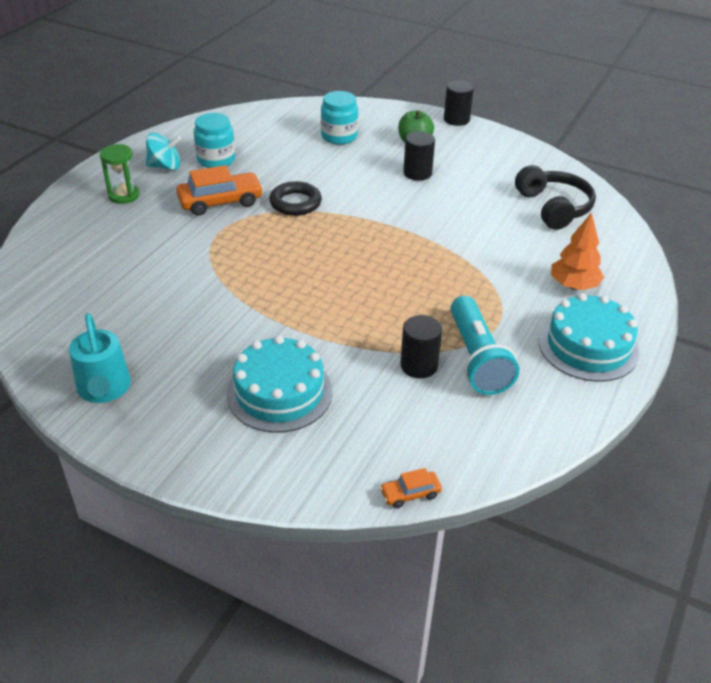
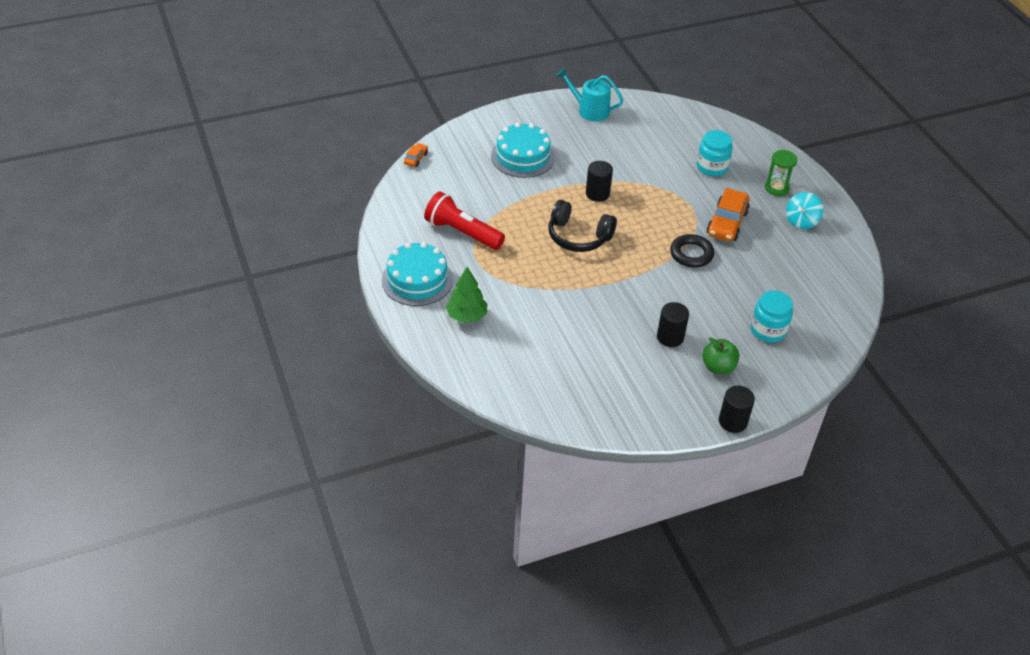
camera: 130 degrees right, 5 degrees up
(216, 160) = (789, 248): turquoise jar -> turquoise jar (712, 167)
(419, 365) = (483, 210): black cylinder -> black cylinder (597, 193)
(477, 359) = (462, 232): turquoise flashlight -> red flashlight
(553, 207) = (550, 376): black headphones -> black headphones (578, 236)
(573, 285) = (466, 316): orange tree -> green tree

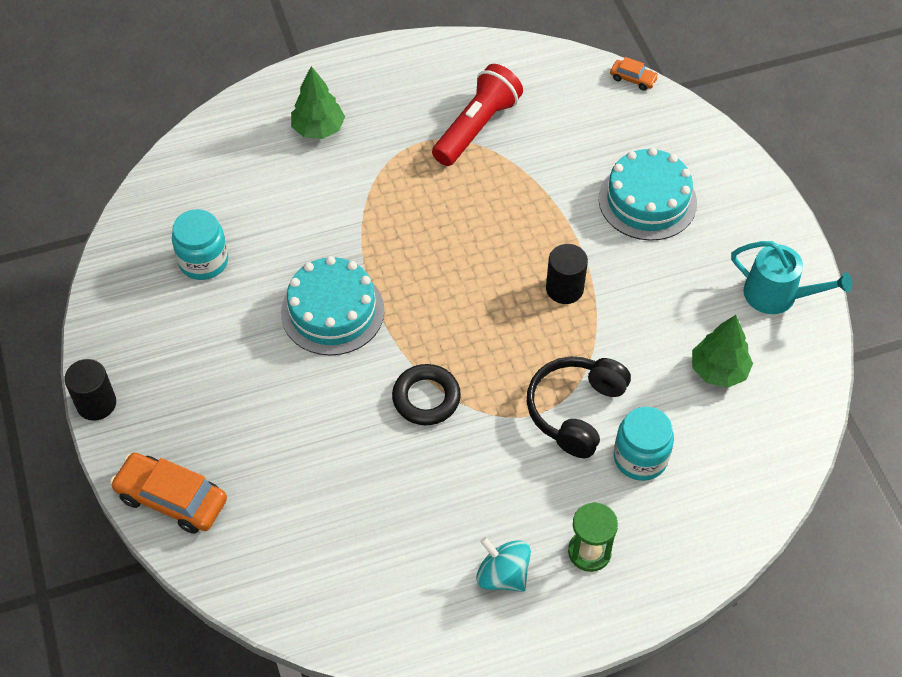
camera: 95 degrees right, 10 degrees up
(417, 280) = (387, 81): turquoise cake -> turquoise cake (332, 311)
(578, 236) = (467, 257): black headphones -> black headphones (575, 410)
(589, 110) = (777, 295): turquoise watering can -> turquoise watering can turned 90 degrees clockwise
(647, 135) = (718, 371): none -> green tree
(670, 337) = (257, 349): black cylinder -> none
(718, 367) = (194, 400): green apple -> none
(727, 223) = (498, 459): orange car -> orange car (172, 499)
(768, 330) = (257, 477): turquoise jar -> turquoise jar (203, 261)

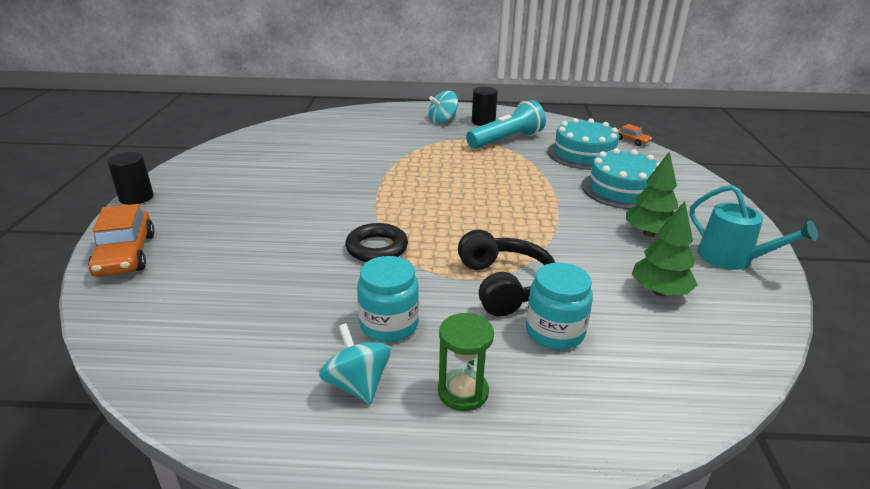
camera: 20 degrees right, 25 degrees down
(172, 499) = (126, 254): orange car -> orange car turned 150 degrees counterclockwise
(203, 261) = (277, 156): turquoise jar -> turquoise jar (389, 325)
(318, 129) = (399, 124): green tree -> green tree (649, 233)
(332, 311) = (342, 192): turquoise cake -> turquoise cake (584, 154)
(372, 100) = (442, 121): none -> turquoise spinning top
(477, 127) = (506, 140): red flashlight -> turquoise flashlight
(564, 289) = (532, 217): black cylinder -> black cylinder (483, 122)
(575, 410) = (504, 285): black headphones -> black headphones turned 120 degrees clockwise

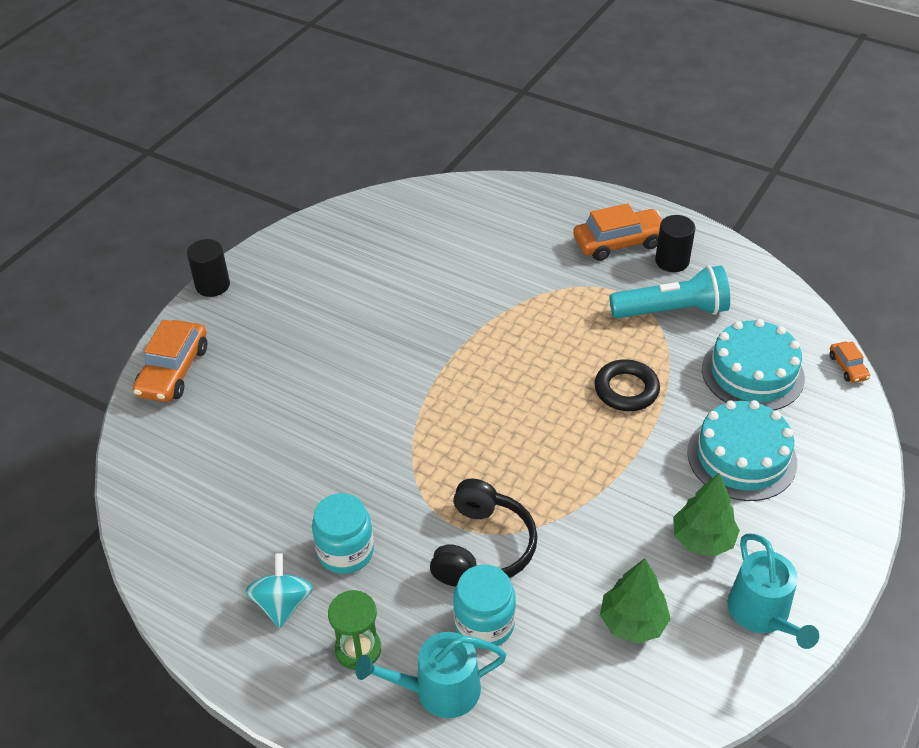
camera: 30 degrees right, 15 degrees up
(377, 248) = (395, 448): black ring -> black ring (626, 389)
(442, 121) = (619, 242): turquoise spinning top -> orange car
(565, 393) = (439, 690): none -> turquoise watering can

